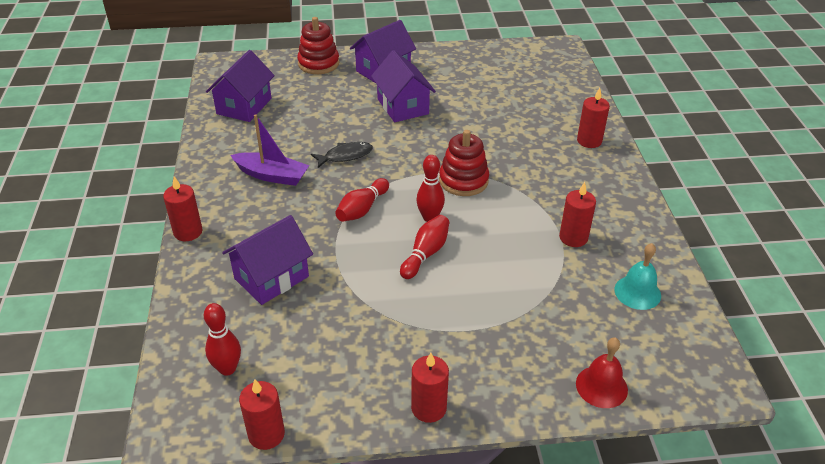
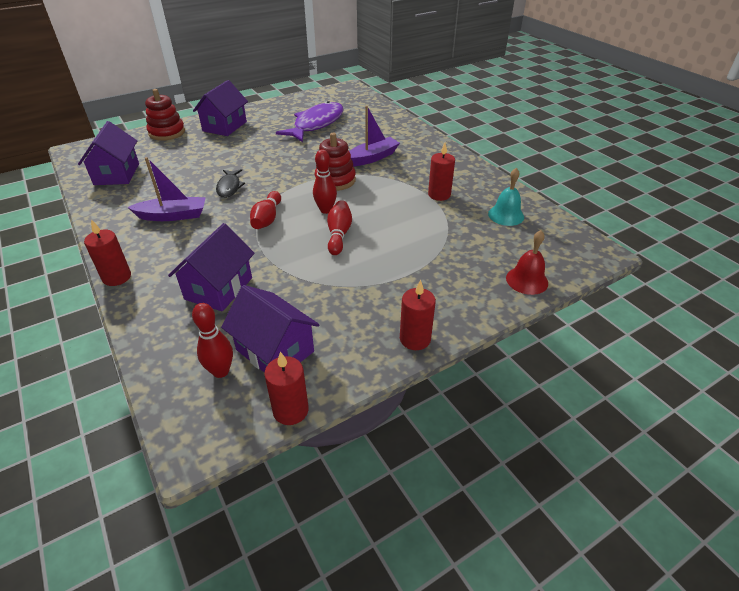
camera: 25 degrees left, 0 degrees up
(345, 156) = (229, 187): black fish -> black fish turned 135 degrees clockwise
(402, 106) = (255, 145): purple house -> purple house (275, 351)
(488, 94) = (316, 124): none -> purple fish
(525, 161) = (372, 158): none -> purple boat
(589, 141) = (407, 136): red candle -> none

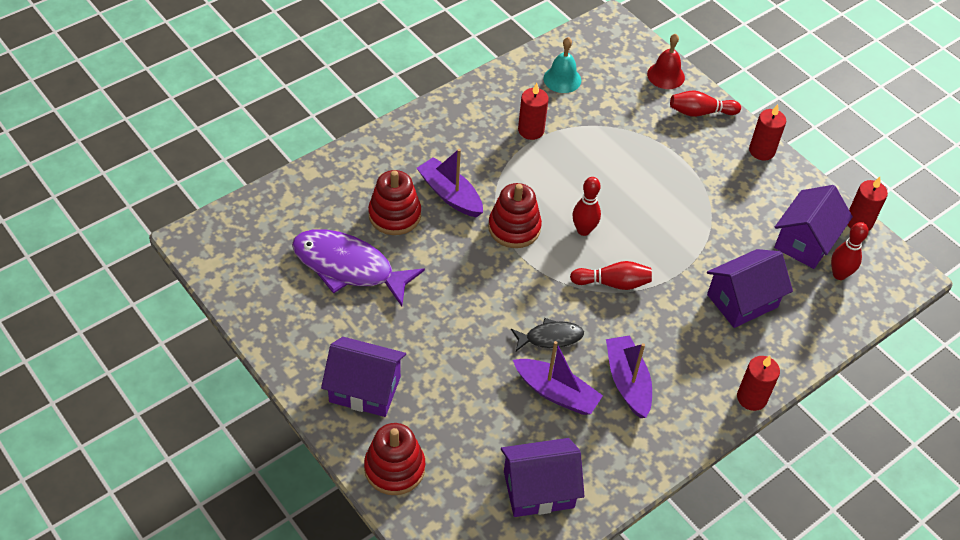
camera: 100 degrees left, 10 degrees up
(182, 186) = (556, 393): none -> purple boat
(219, 288) = (742, 301): purple house -> purple house turned 45 degrees counterclockwise
(339, 234) = (628, 214): red bowling pin -> red bowling pin (700, 112)
(356, 139) = (394, 215): none -> red stacking toy

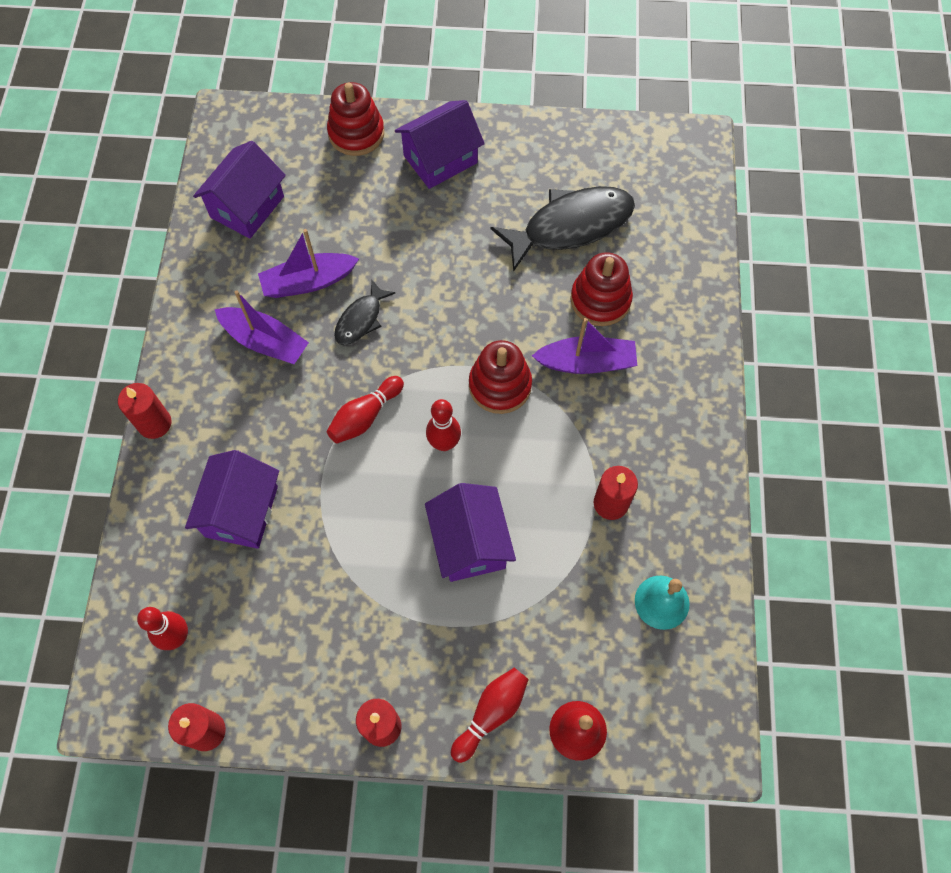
camera: 135 degrees right, 15 degrees up
(349, 267) = (570, 226): purple fish -> black fish
(805, 242) = (239, 644): purple house -> purple house (470, 543)

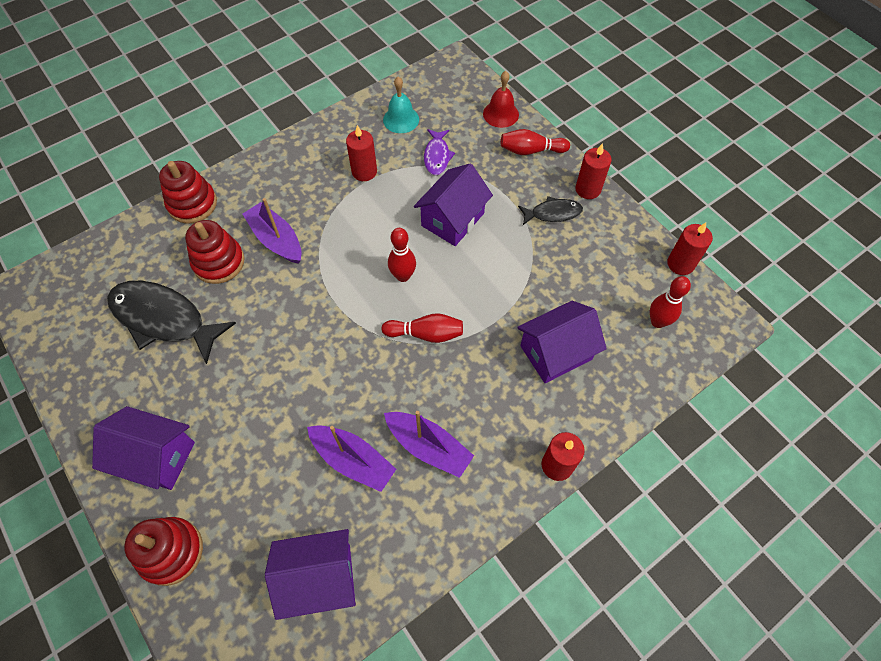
camera: 130 degrees left, 5 degrees down
(265, 341) = (428, 447): purple boat -> purple boat turned 135 degrees clockwise
(361, 319) = (354, 396): black fish -> black fish (552, 213)
(500, 385) = (334, 274): red stacking toy -> red stacking toy (192, 204)
(570, 597) = (437, 156): none -> purple fish

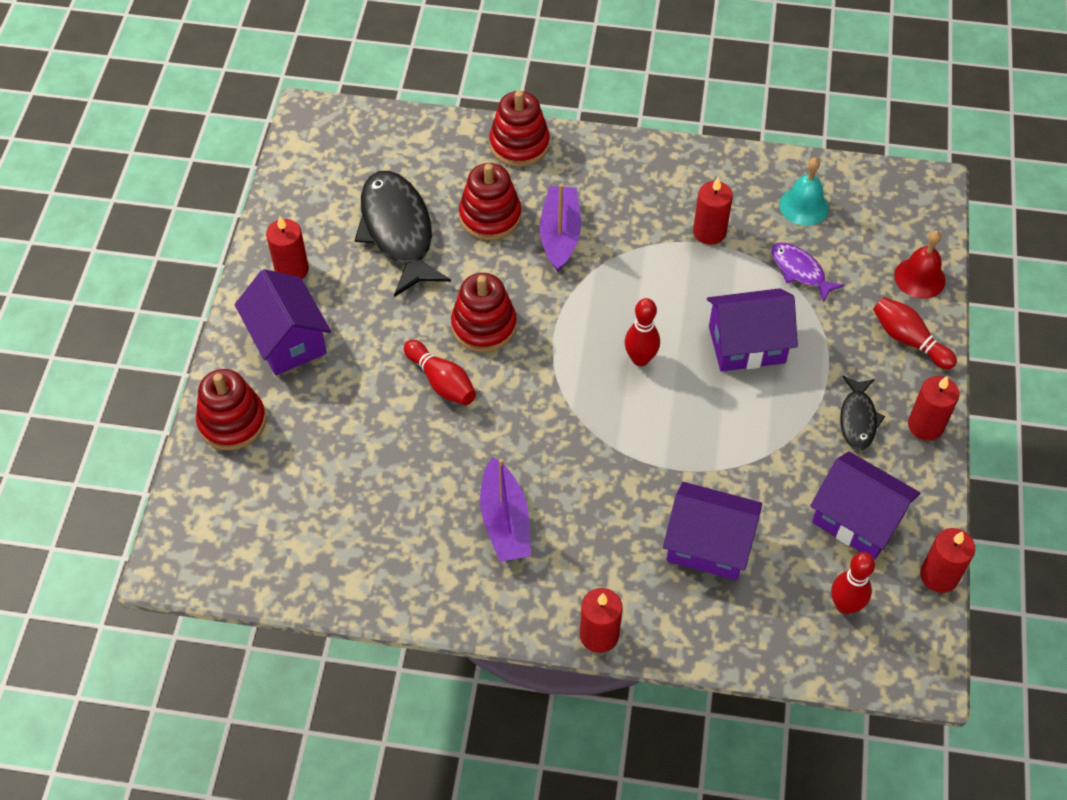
camera: 45 degrees right, 5 degrees down
(109, 405) = (292, 270): none -> red candle
(286, 334) = (484, 326): none -> red stacking toy
(319, 578) = (317, 539): purple house -> purple house (857, 519)
(353, 460) = (432, 476): purple boat -> none
(426, 334) = (605, 427): red bowling pin -> red bowling pin (441, 382)
(437, 156) = (800, 271): purple fish -> purple fish turned 90 degrees clockwise
(552, 213) = (858, 419): black fish -> black fish turned 60 degrees clockwise

